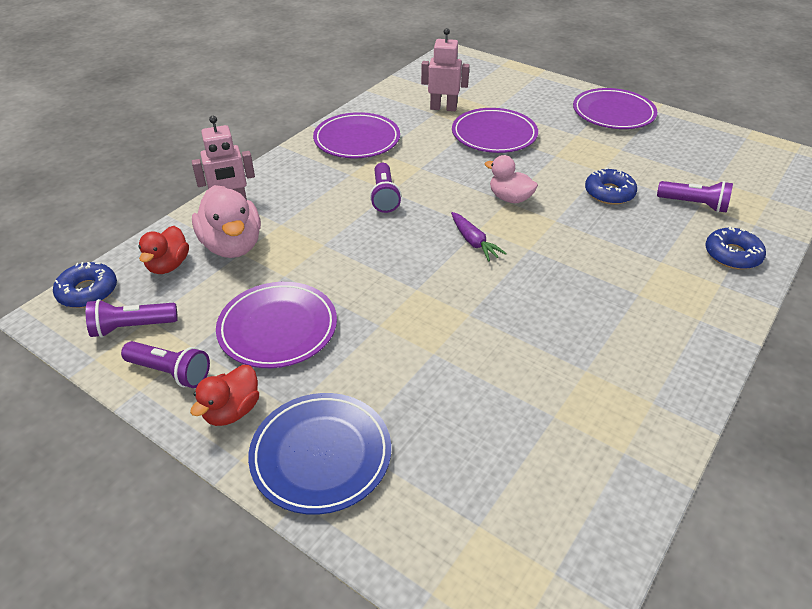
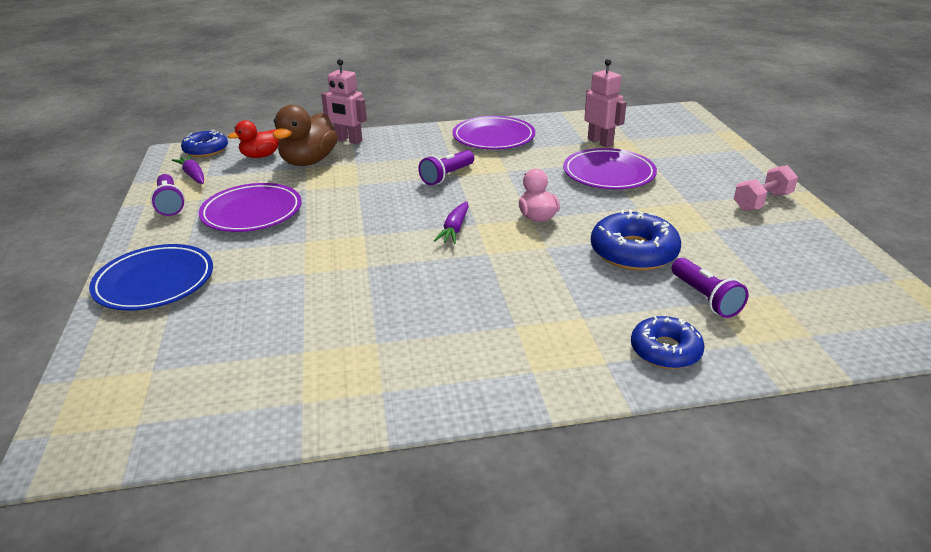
camera: 45 degrees right, 10 degrees down
(132, 327) = (193, 175): purple flashlight -> purple carrot
(232, 245) = (308, 161): pink duck -> brown duck
(232, 411) = (160, 236): red duck -> none
(609, 193) = (633, 252): blue donut -> blue donut, size x1.51
(613, 113) = (762, 202): purple plate -> pink dumbbell

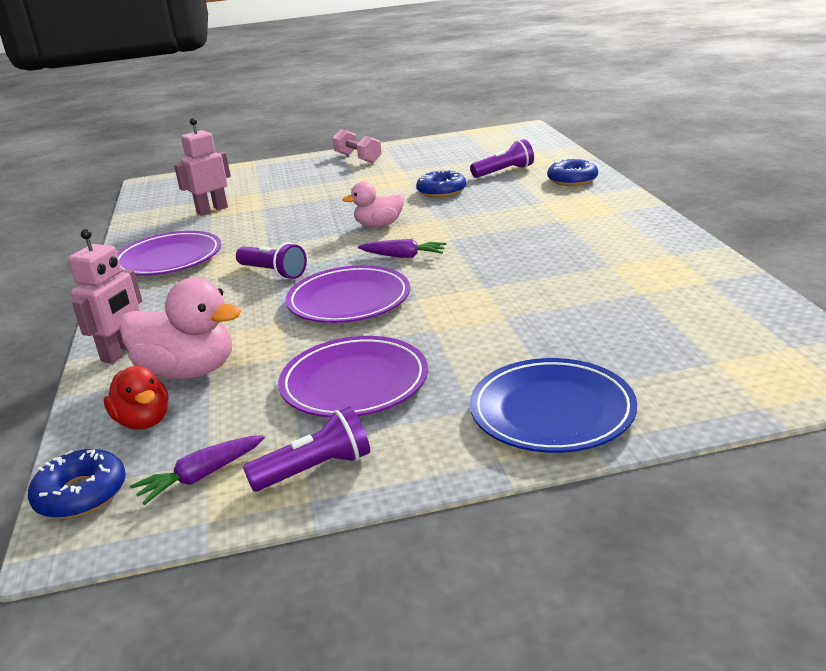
camera: 90 degrees left, 5 degrees down
(308, 161) = (188, 371): brown duck -> pink duck
(608, 174) = (291, 204): purple plate -> purple plate (349, 300)
(633, 252) = (441, 191): blue donut -> blue donut, size x0.66

